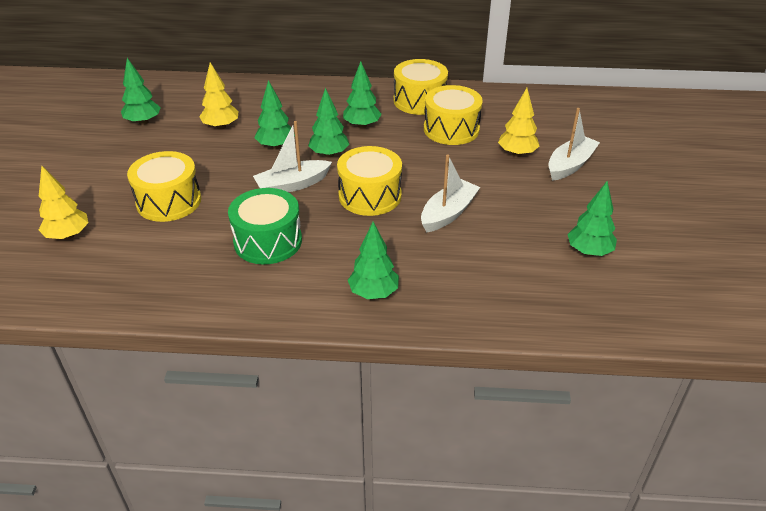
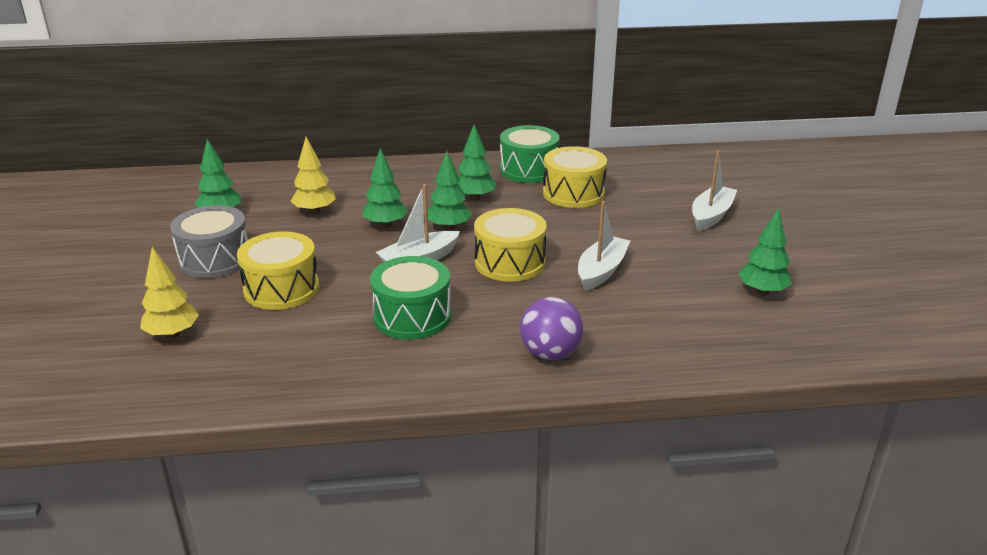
camera: 10 degrees left, 10 degrees down
(124, 166) = (215, 259): none -> grey drum
(373, 293) = (550, 353): green tree -> purple ball
(419, 101) = (528, 170): yellow drum -> green drum
(517, 153) = (652, 210): yellow tree -> none

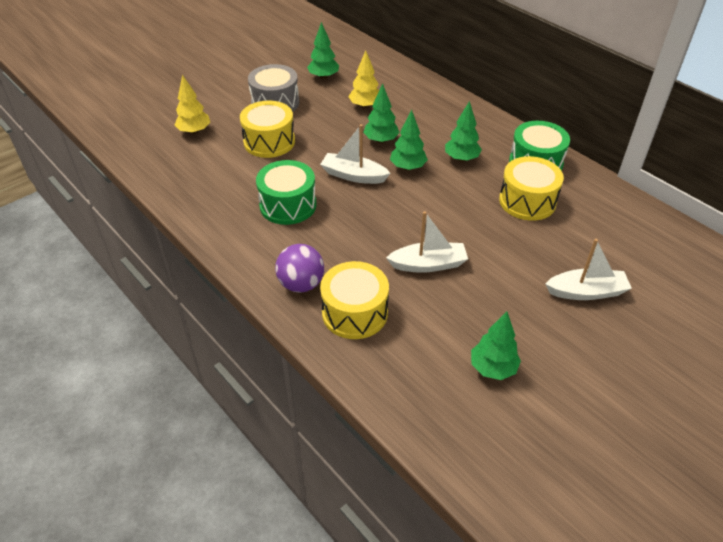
camera: 55 degrees right, 15 degrees up
(509, 262) = (392, 215): yellow drum -> yellow drum (354, 313)

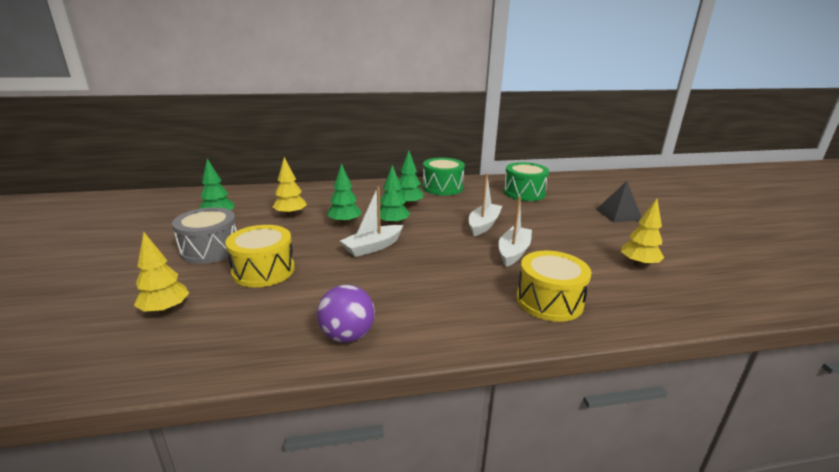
camera: 60 degrees left, 20 degrees down
(288, 205) = (372, 290): green drum -> green drum (524, 193)
(301, 284) = (492, 317): purple ball -> purple ball (347, 335)
(492, 368) = (638, 264): green tree -> yellow tree
(527, 201) = (477, 201): yellow drum -> none
(586, 292) = (578, 214): white boat -> white boat (483, 225)
(629, 330) = (618, 214): none -> black pyramid

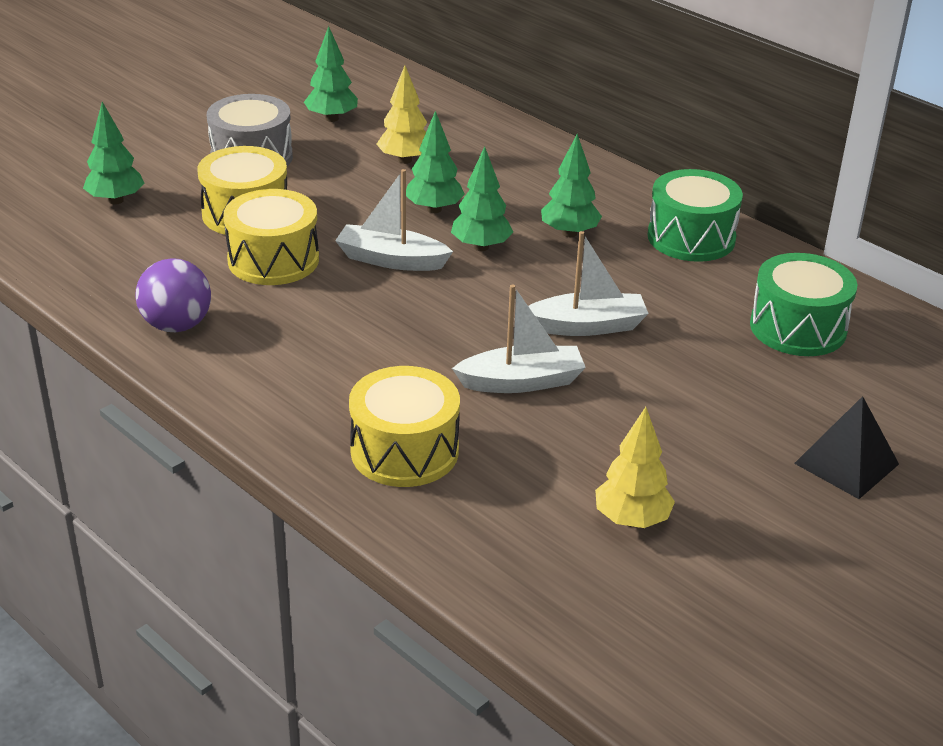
camera: 55 degrees right, 10 degrees up
(165, 310) = (116, 200): yellow tree -> green tree
(324, 278) = (273, 260): none -> yellow drum

